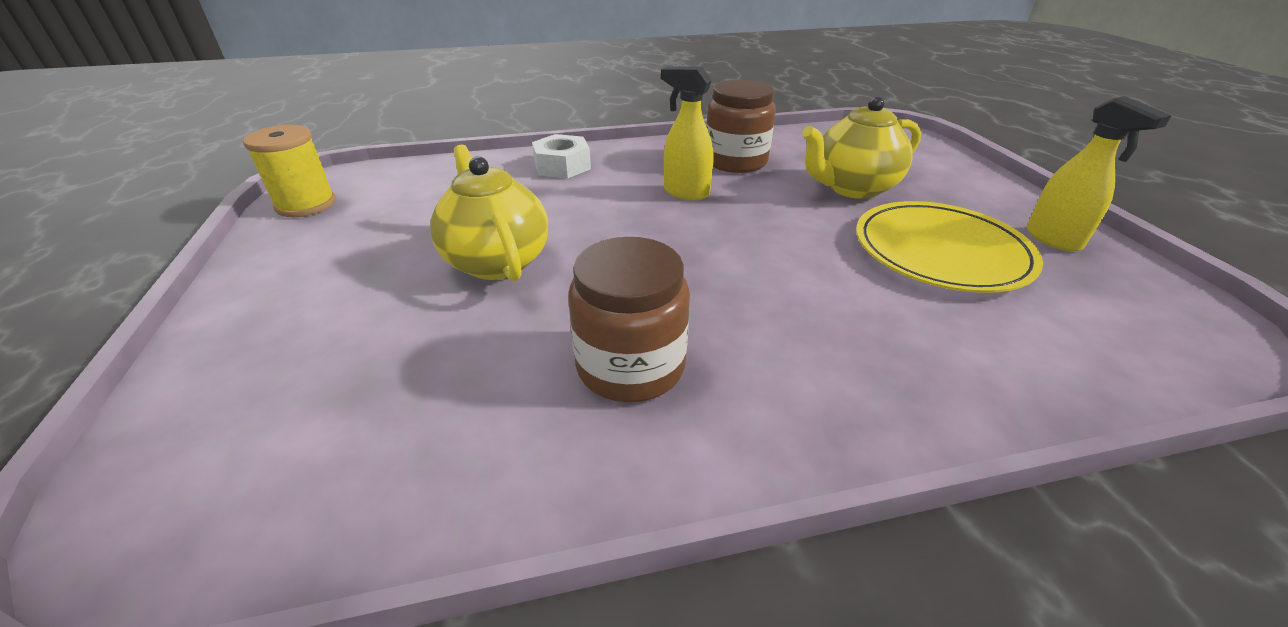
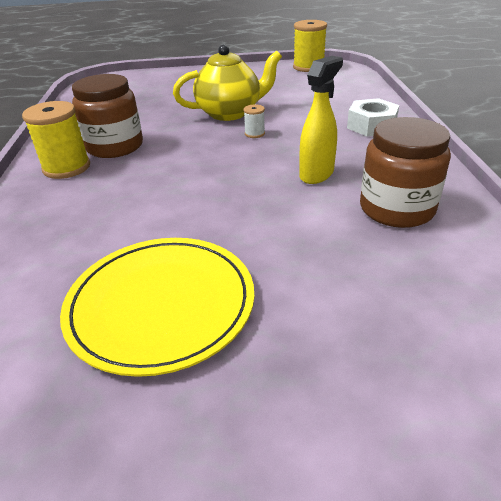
camera: 100 degrees right, 0 degrees up
(580, 234) = (254, 134): none -> white spool
(725, 408) = (66, 167): none -> yellow spool
(852, 188) = (324, 282): yellow teapot -> none
(1053, 239) = (139, 441): yellow spray bottle -> none

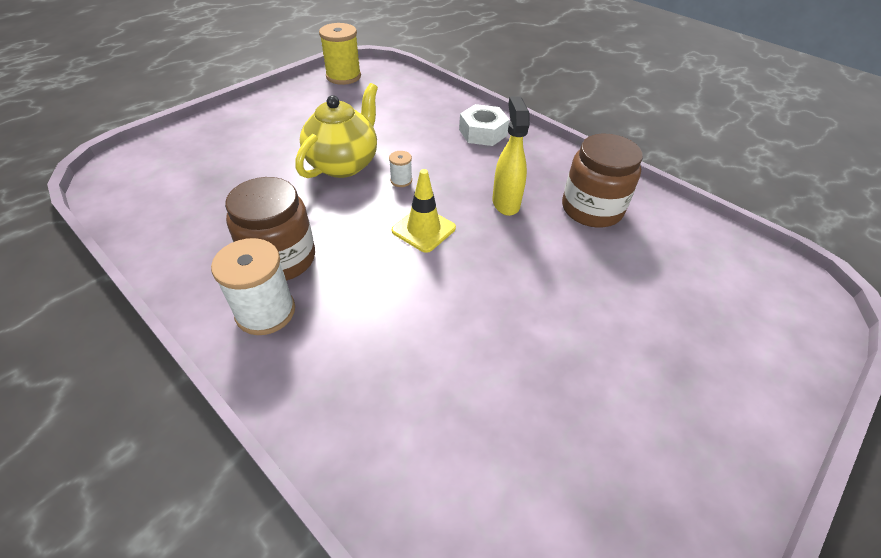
camera: 45 degrees left, 10 degrees up
(66, 167) = (265, 312): yellow spool -> white spool
(161, 305) = (558, 387): yellow plate -> none
(224, 166) = (423, 229): none -> yellow traffic cone

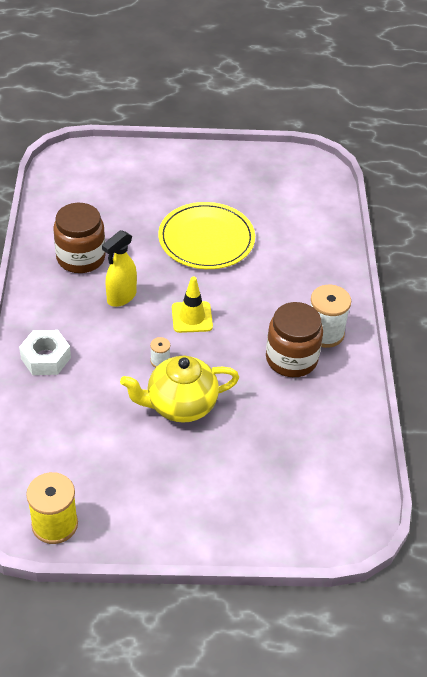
camera: 135 degrees left, 0 degrees up
(528, 322) = (206, 239): none -> yellow plate

